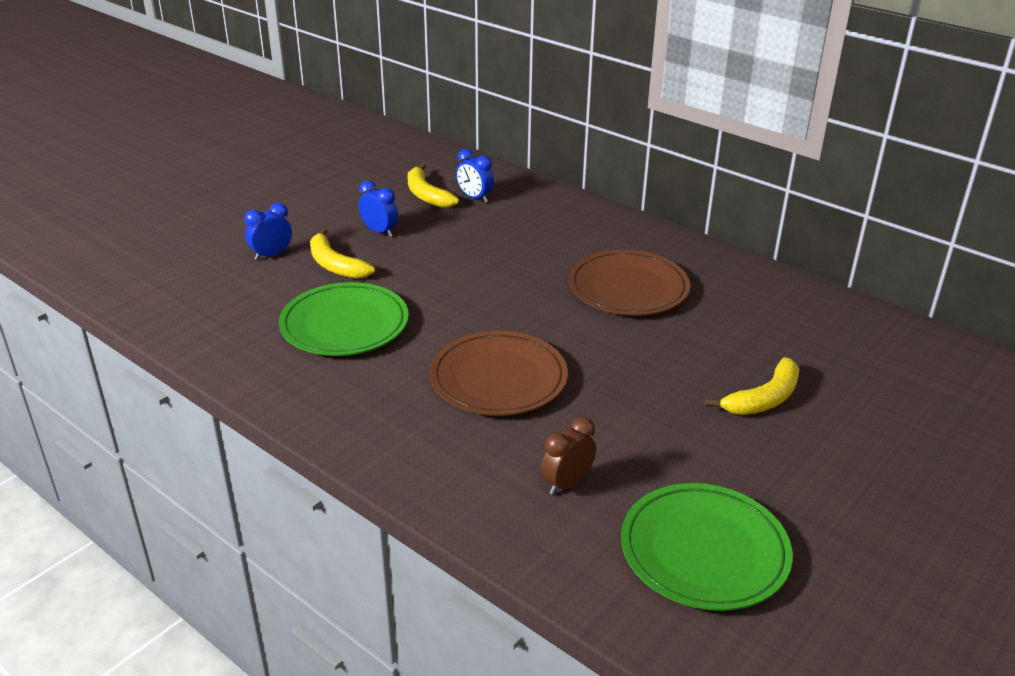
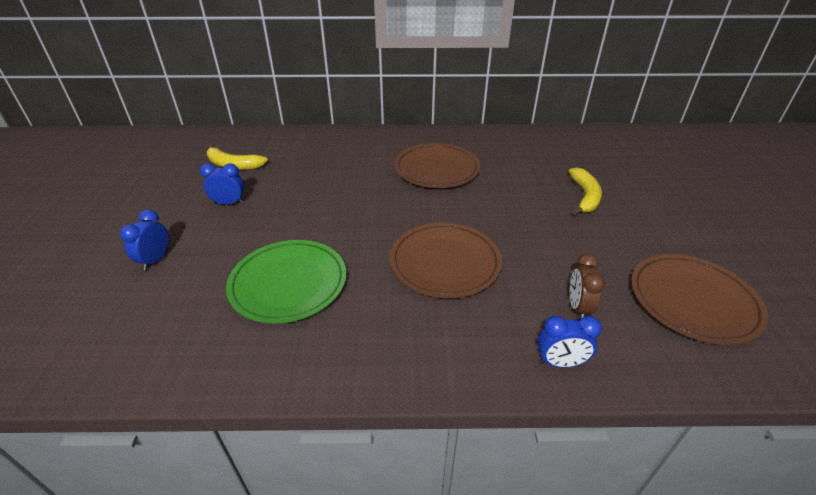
camera: 40 degrees left, 5 degrees up
(335, 265) = (223, 242): yellow banana -> none
(474, 198) = (270, 154): blue clock -> blue clock (560, 363)
(704, 551) = (692, 301): green plate -> brown plate

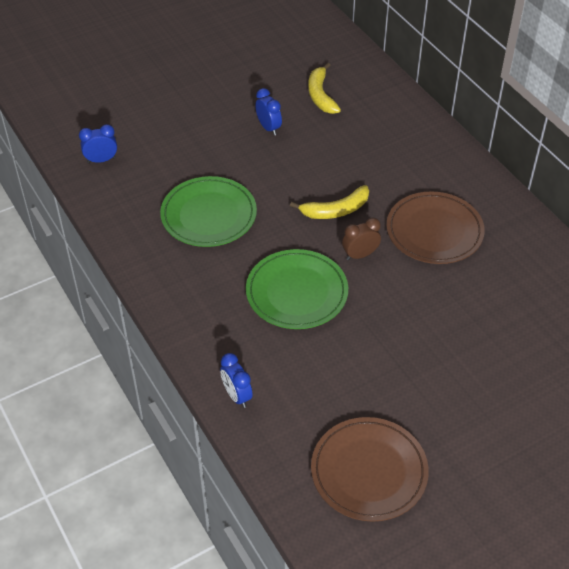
camera: 60 degrees right, 10 degrees up
(155, 260) = (181, 134): blue clock -> blue clock (101, 160)
(445, 263) = (296, 292): brown plate -> green plate
(578, 308) = (303, 393): brown clock -> brown clock (360, 255)
(584, 197) = (482, 362): yellow banana -> yellow banana (336, 210)

